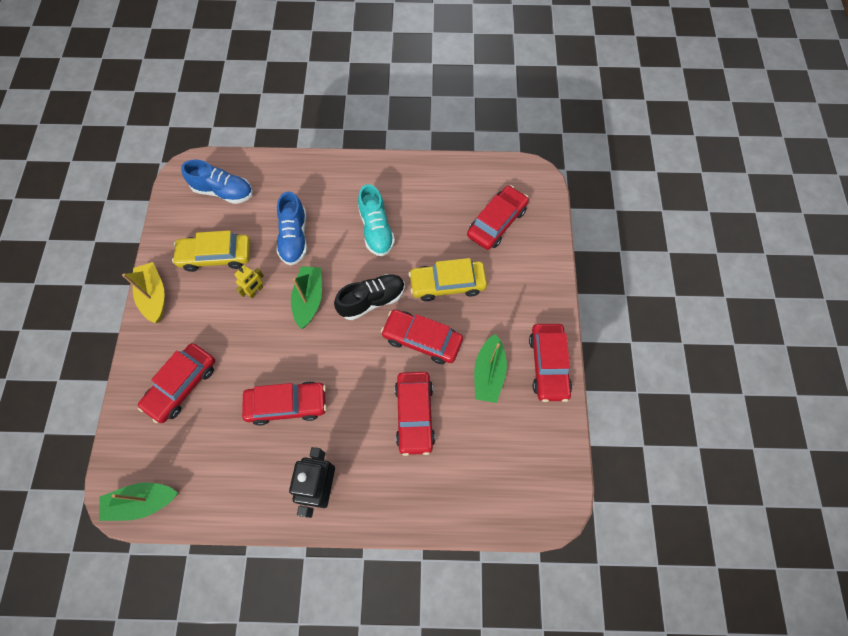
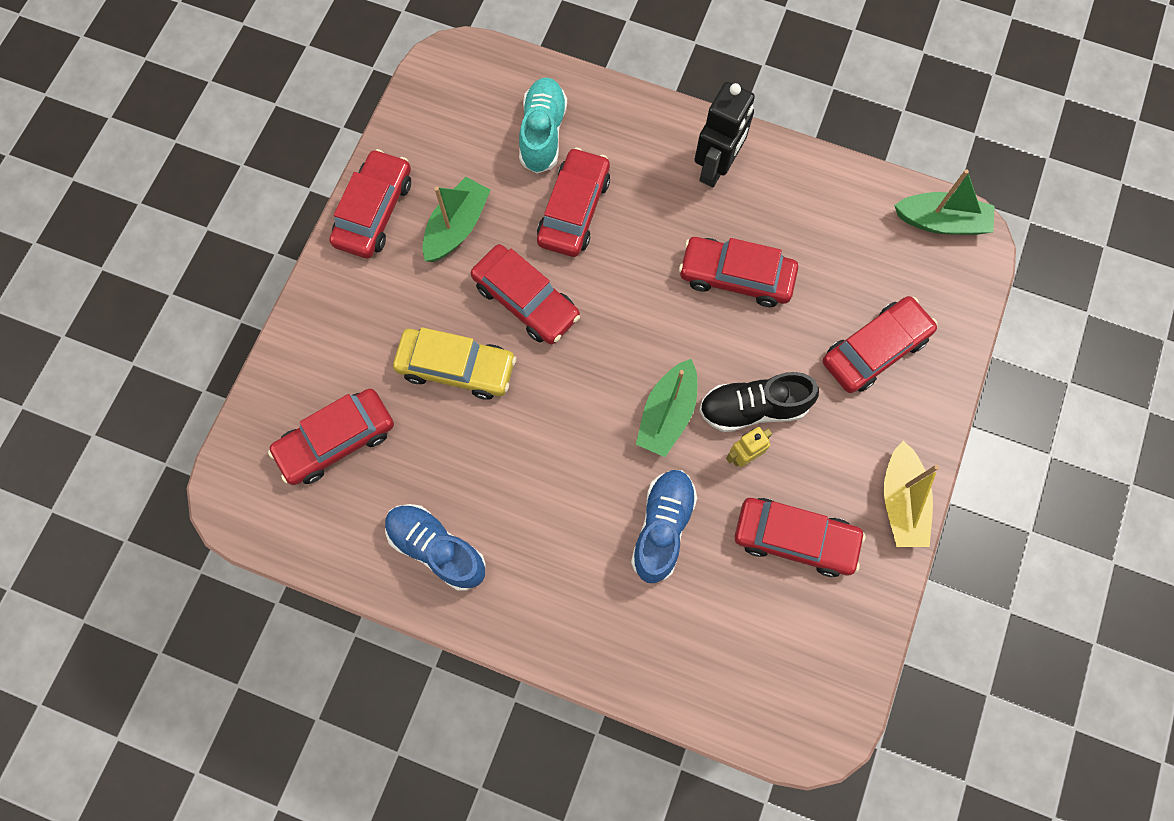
camera: 160 degrees left, 5 degrees up
(216, 256) = (795, 539): yellow car -> red car
(223, 191) = (761, 663): blue shoe -> blue shoe (437, 548)
(372, 300) = (575, 380): black shoe -> black shoe (753, 408)
(376, 230) = (528, 495): turquoise shoe -> turquoise shoe (543, 133)

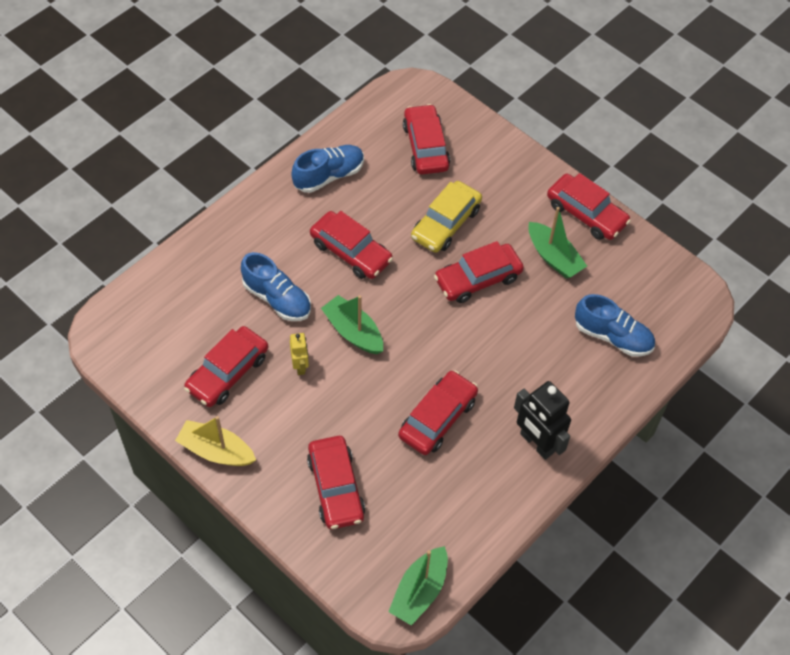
camera: 110 degrees right, 15 degrees down
(543, 133) = (612, 336): turquoise shoe -> blue shoe
(574, 210) = (538, 333): red car -> red car (351, 252)
(753, 408) = (331, 386): black shoe -> none

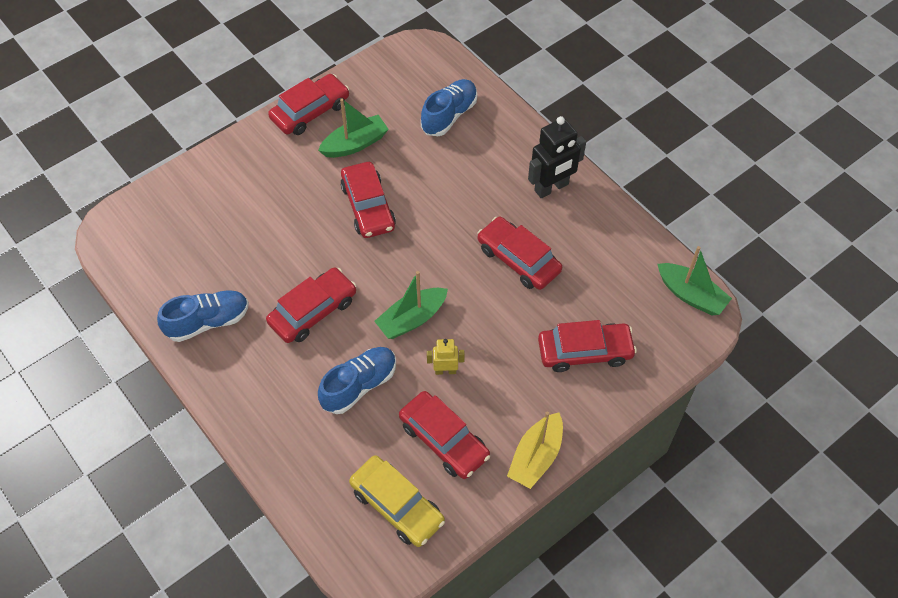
camera: 80 degrees left, 0 degrees up
(329, 176) = (208, 322): blue shoe -> blue shoe turned 90 degrees clockwise
(425, 146) = (193, 229): red car -> none
(446, 223) = (296, 224): yellow car -> yellow car (397, 505)

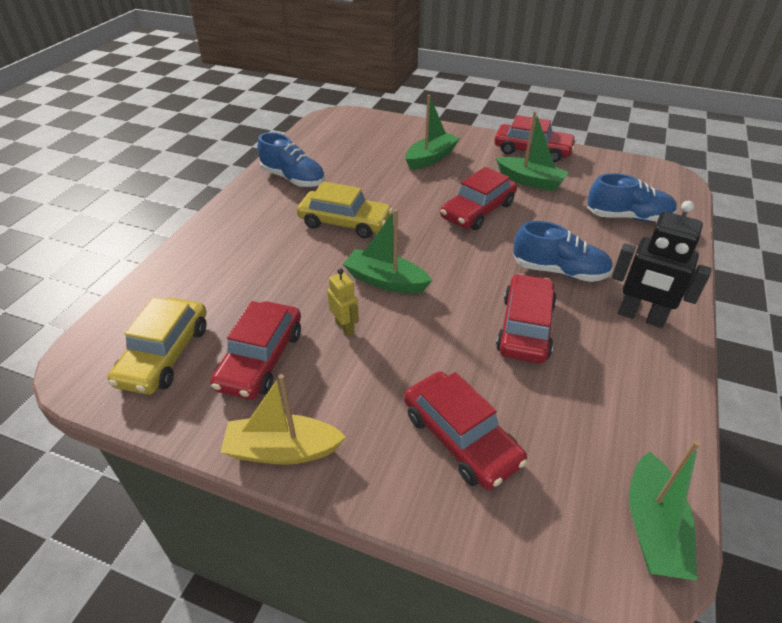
camera: 60 degrees right, 15 degrees down
(260, 193) = (431, 158): none -> green boat
(313, 311) = (345, 222): red car -> yellow car
(359, 386) = (287, 277): blue shoe -> blue shoe (559, 271)

